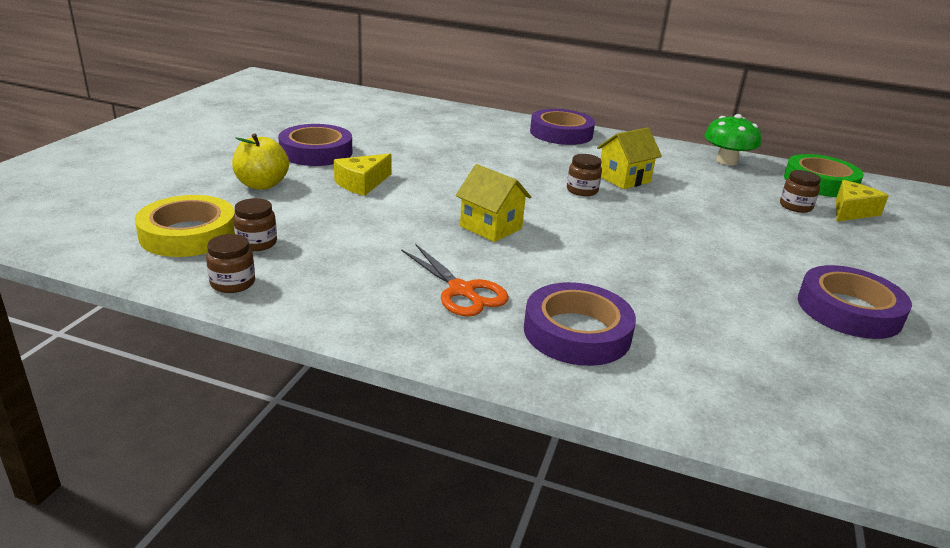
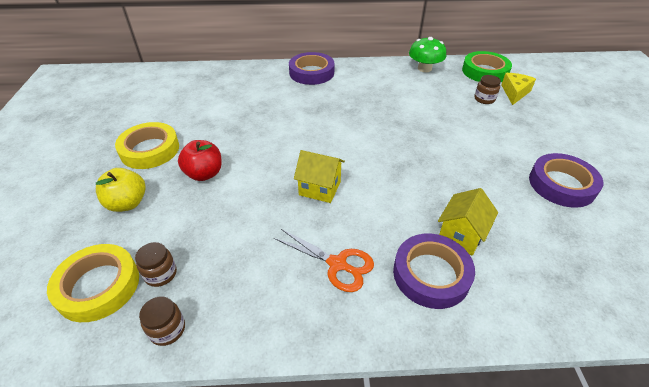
camera: 20 degrees left, 15 degrees up
(316, 152) = (150, 150): purple tape -> yellow tape
(362, 183) = (204, 174): yellow cheese -> red apple
(582, 190) = (356, 127): brown jar -> none
(624, 179) = (375, 107): yellow house -> yellow house (461, 235)

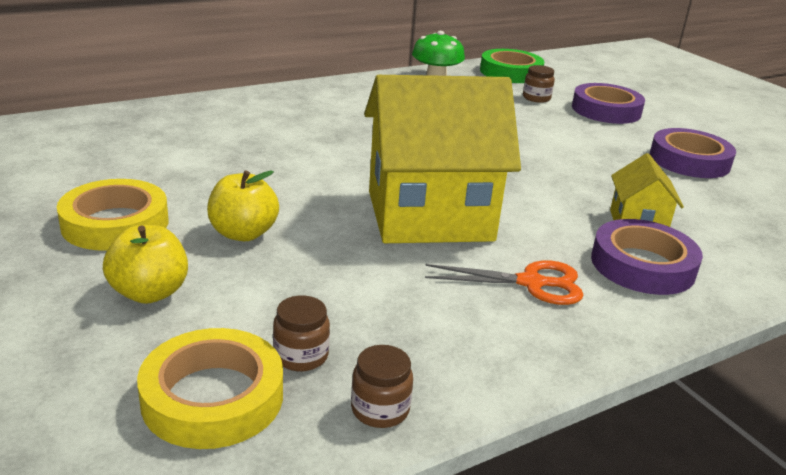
camera: 30 degrees left, 15 degrees down
(204, 174) = (243, 233): red apple -> yellow apple
(311, 72) = (286, 99): purple tape -> purple tape (606, 110)
(320, 188) = (429, 216): yellow house -> yellow house, size x2.17
(515, 93) = (563, 88): yellow cheese -> none

